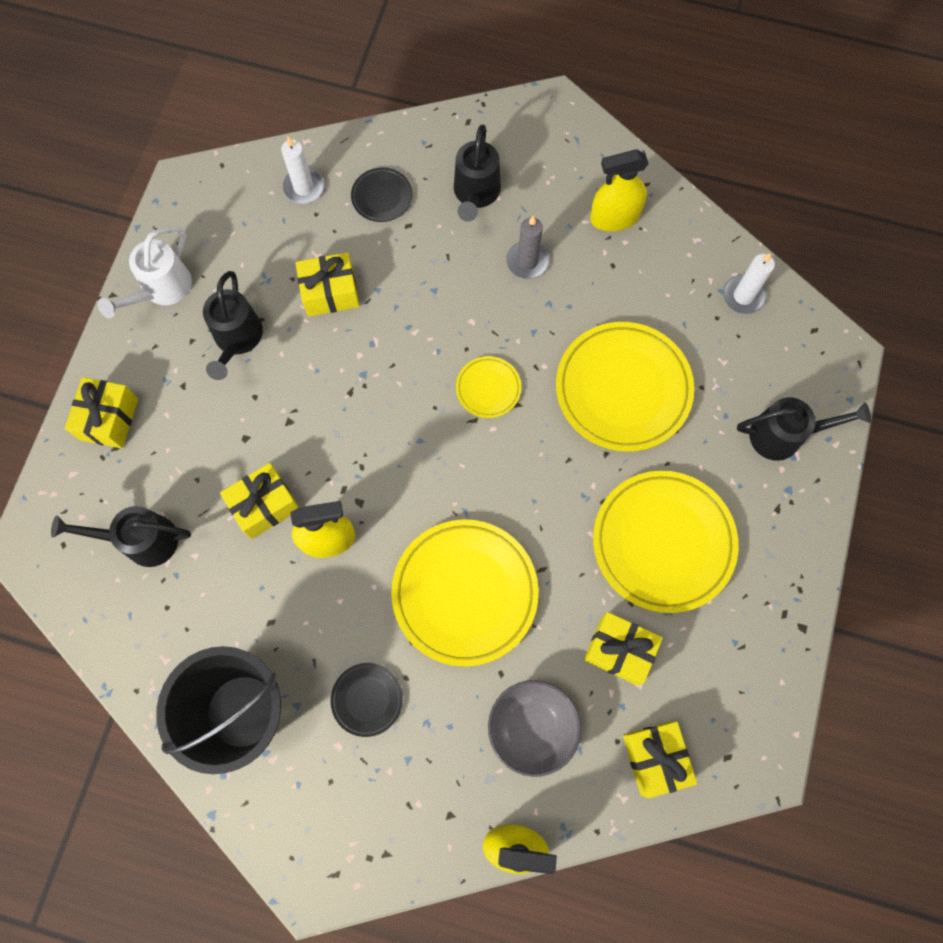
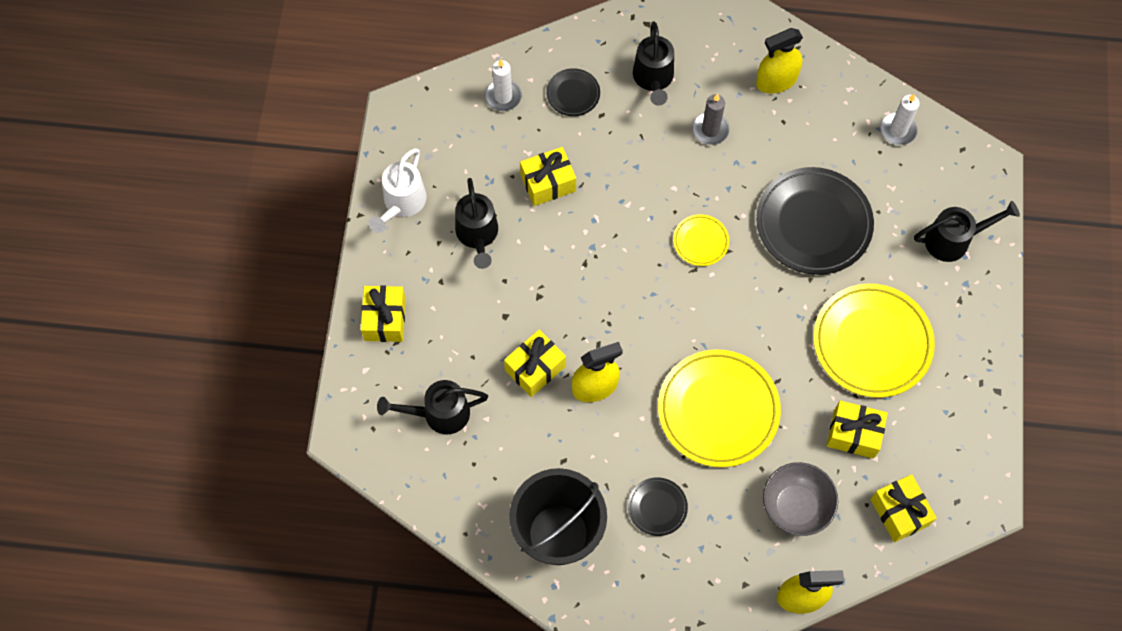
camera: 10 degrees left, 5 degrees down
(623, 389) = (813, 223): yellow plate -> black plate

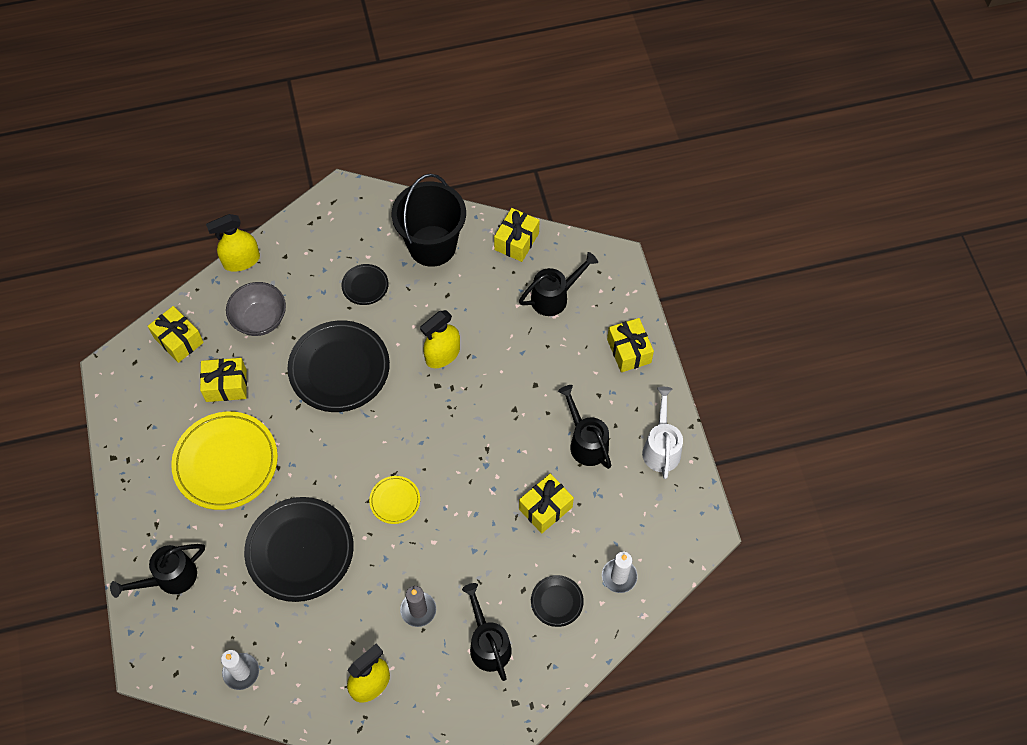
camera: 160 degrees right, 5 degrees down
(535, 368) = (495, 353): yellow gift -> yellow gift (516, 241)
(718, 410) = (339, 369): yellow plate -> black plate

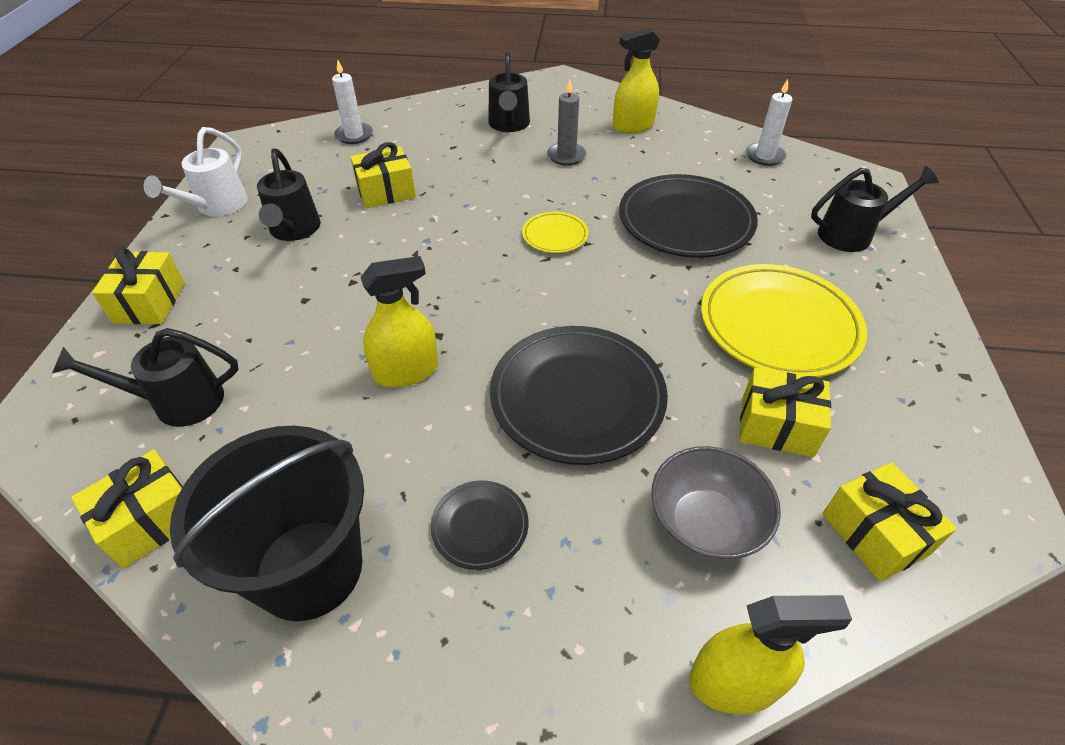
camera: 160 degrees left, 15 degrees down
(557, 601) = (426, 134): black plate -> none

